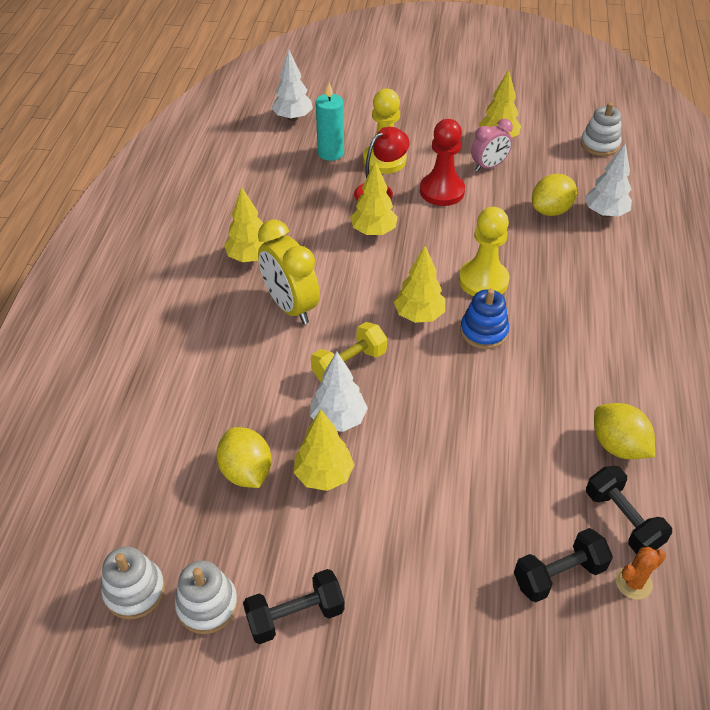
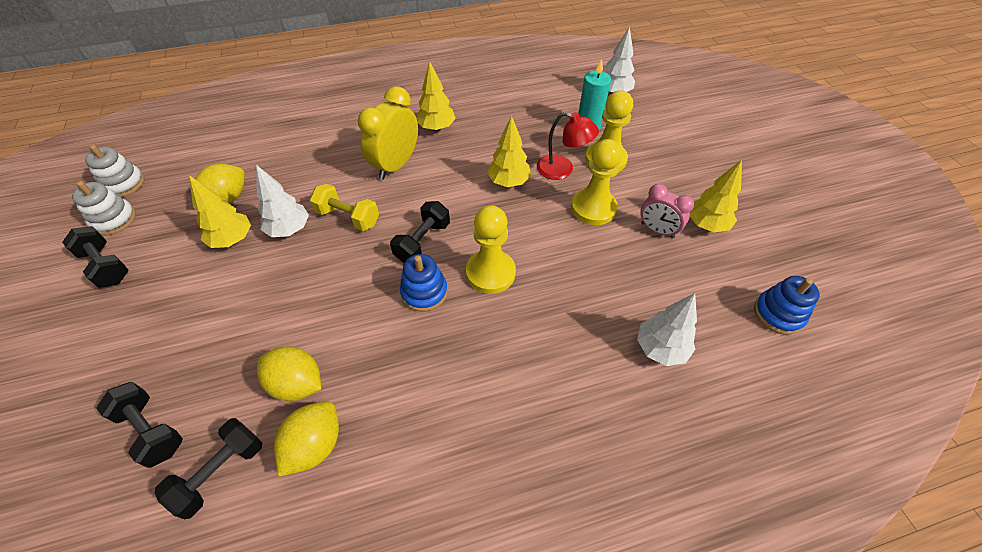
camera: 65 degrees right, 5 degrees up
(419, 315) = (422, 242): yellow tree -> black dumbbell
(442, 191) = (593, 208): red pawn -> yellow pawn
(551, 210) = (628, 298): yellow lemon -> yellow lemon (297, 384)
(599, 144) = (778, 314): white stacking toy -> blue stacking toy
(633, 583) = (146, 500): orange cactus -> none

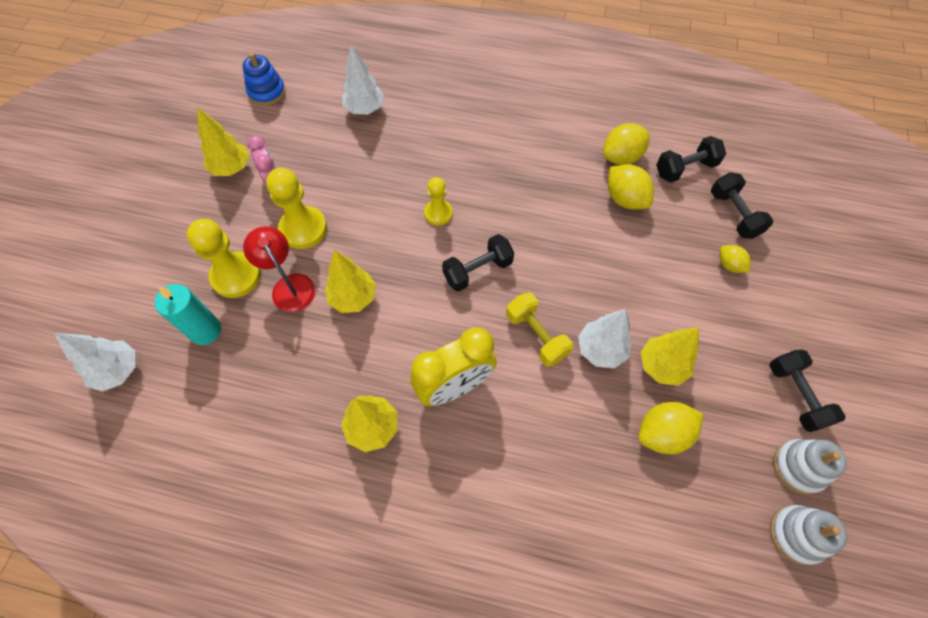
camera: 150 degrees left, 10 degrees up
(162, 359) = (729, 265): none -> yellow lemon
(424, 292) = (501, 223): blue stacking toy -> none
(490, 273) = (438, 213): yellow pawn -> yellow pawn, size x0.61

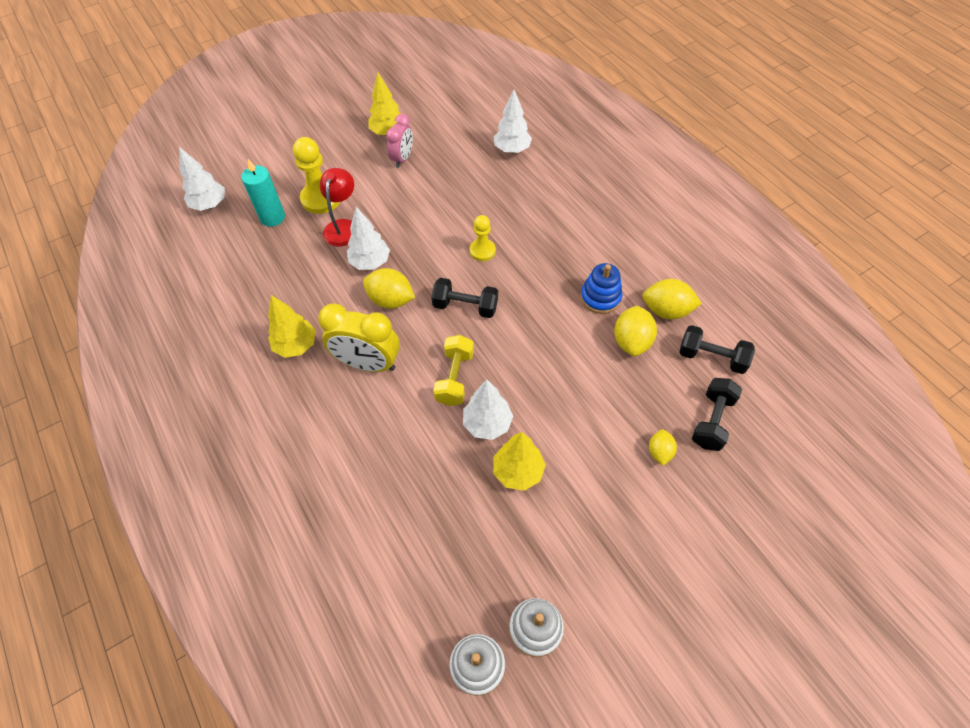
camera: 45 degrees right, 5 degrees down
(267, 92) = (461, 98): blue stacking toy -> blue stacking toy (600, 297)
(303, 229) = (388, 199): yellow pawn -> none
(353, 298) = (370, 262): yellow tree -> white tree
(662, 433) = (464, 512): yellow lemon -> yellow lemon (391, 300)
(795, 395) = (596, 582): black dumbbell -> none

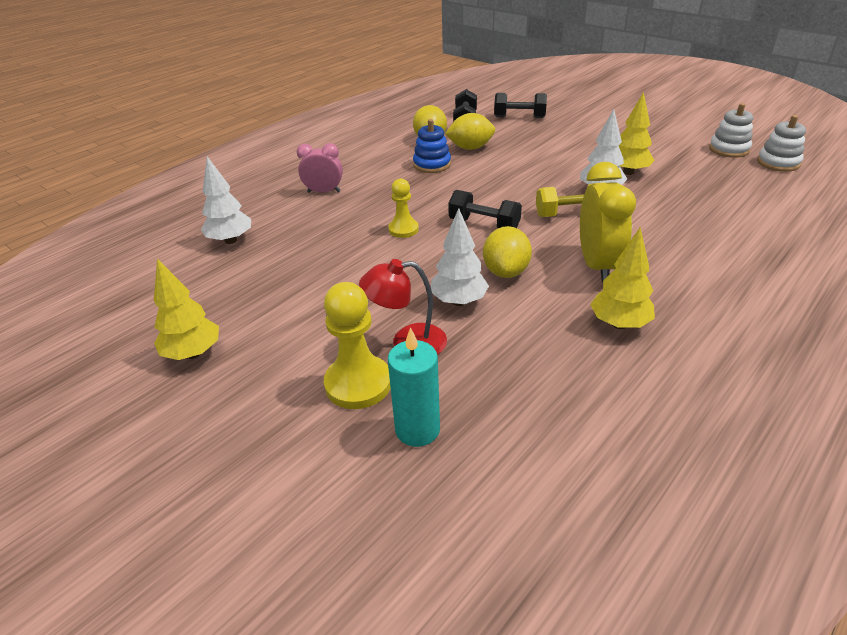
camera: 105 degrees left, 20 degrees down
(210, 205) = (418, 543): white tree -> none
(402, 159) = (255, 323): pink clock -> pink clock (324, 192)
(465, 306) = (484, 225): black dumbbell -> black dumbbell turned 60 degrees counterclockwise
(659, 452) = (560, 129): yellow lemon -> none

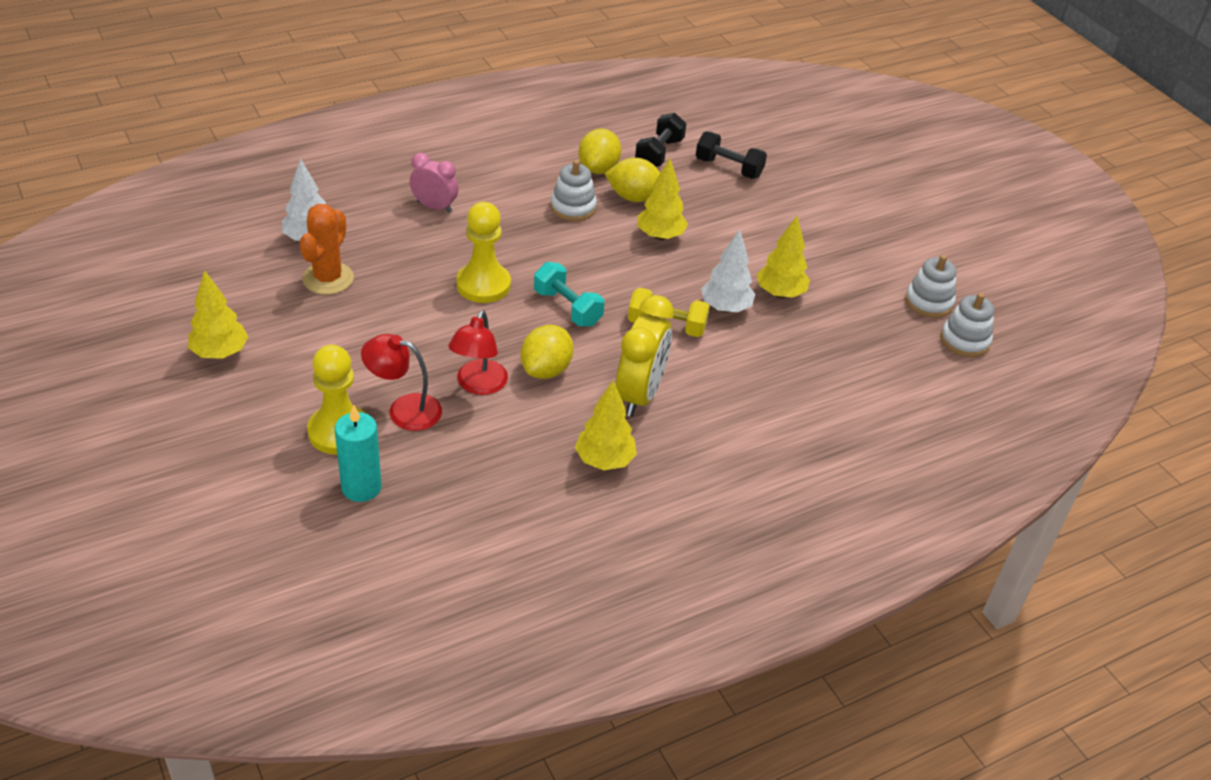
camera: 15 degrees right, 5 degrees up
(265, 263) = (328, 278): none -> orange cactus
(403, 229) = (483, 285): yellow pawn -> yellow pawn, size x1.63
(432, 164) = (573, 207): blue stacking toy -> white stacking toy
(459, 301) = (478, 385): white tree -> red lamp
(484, 225) = (567, 308): black dumbbell -> turquoise dumbbell
(510, 164) = (660, 236): none -> yellow tree

